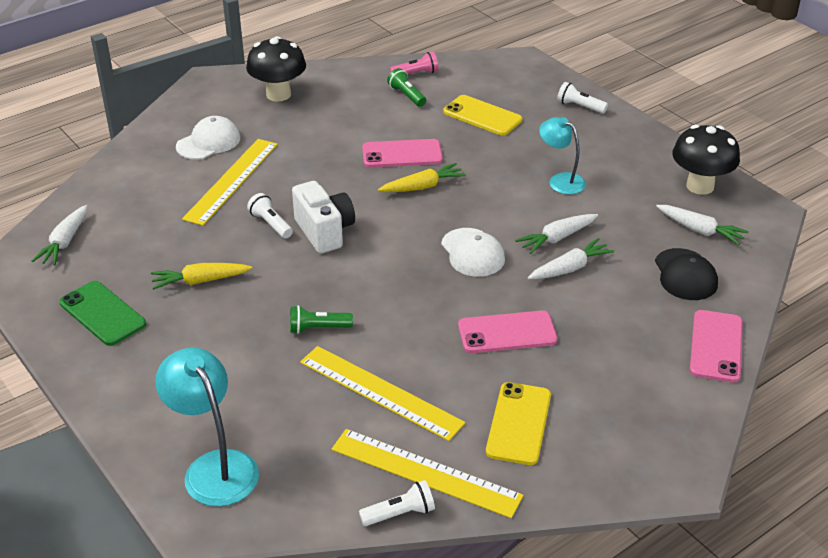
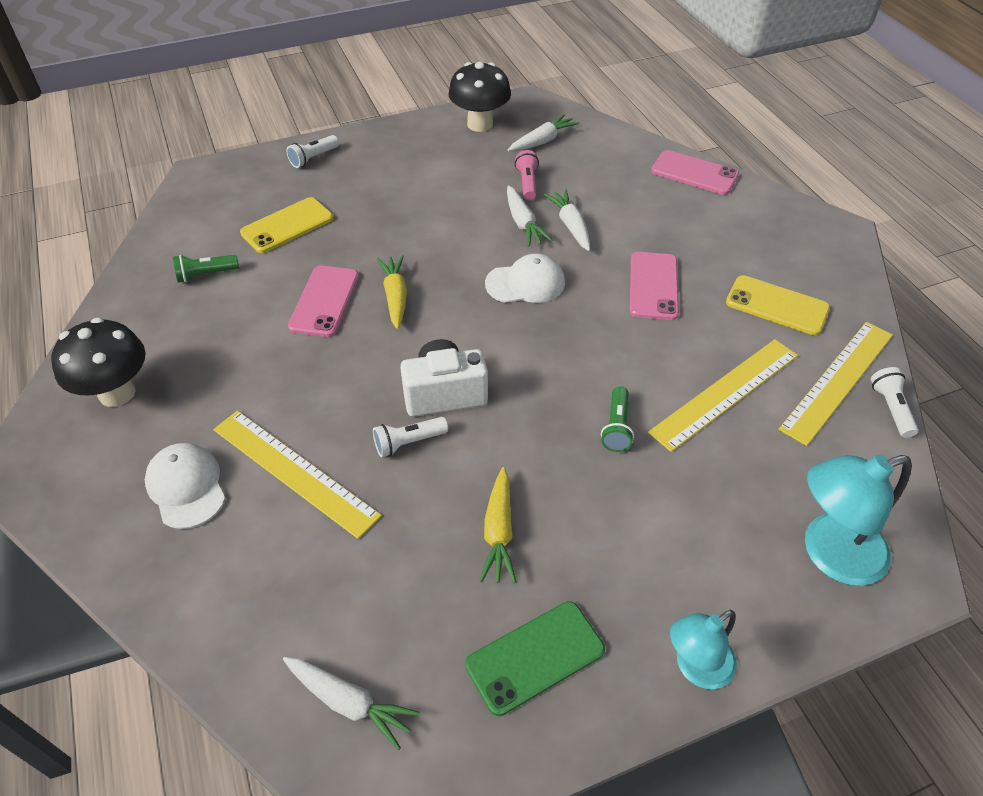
camera: 75 degrees left, 10 degrees up
(416, 74) = (164, 258): pink flashlight -> pink flashlight (527, 183)
(560, 180) = (432, 199): turquoise lamp -> turquoise lamp (695, 668)
(685, 275) = (600, 164): black cap -> none

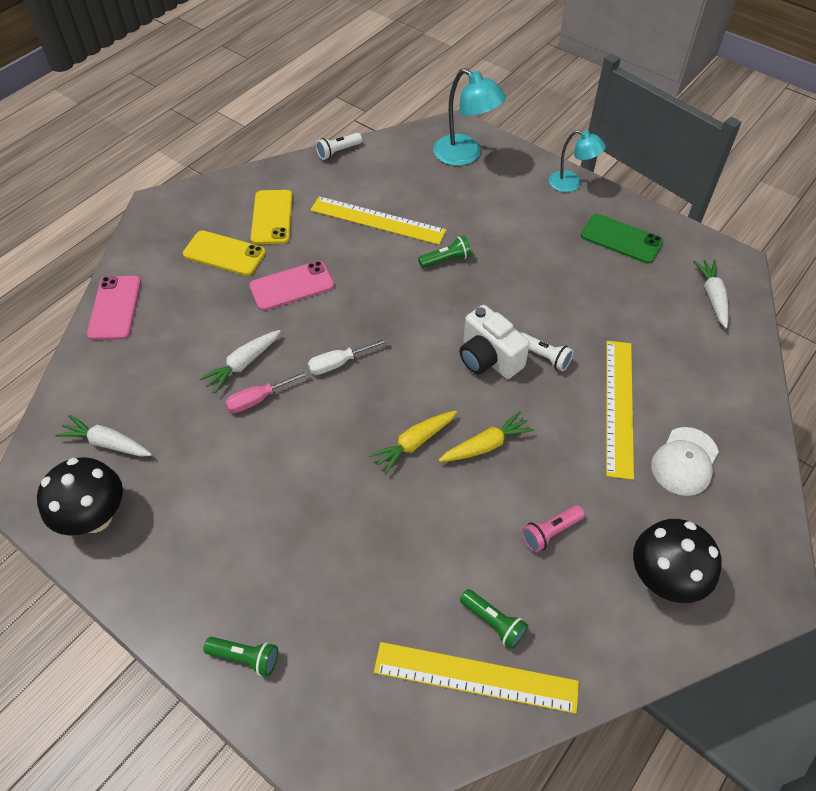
camera: 120 degrees left, 5 degrees up
(287, 225) = (378, 599): yellow phone -> yellow phone (224, 253)
(313, 158) = (245, 658): white flashlight -> green flashlight
(324, 301) = (455, 493): pink phone -> none
(499, 532) = (567, 282): yellow carrot -> yellow carrot (486, 445)
(523, 223) = (258, 399): white carrot -> pink screwdriver
(525, 283) = (339, 363): white cap -> white screwdriver
(527, 183) = (192, 423): pink flashlight -> pink flashlight (550, 532)
(837, 380) = (329, 176): yellow ruler -> yellow ruler (475, 677)

